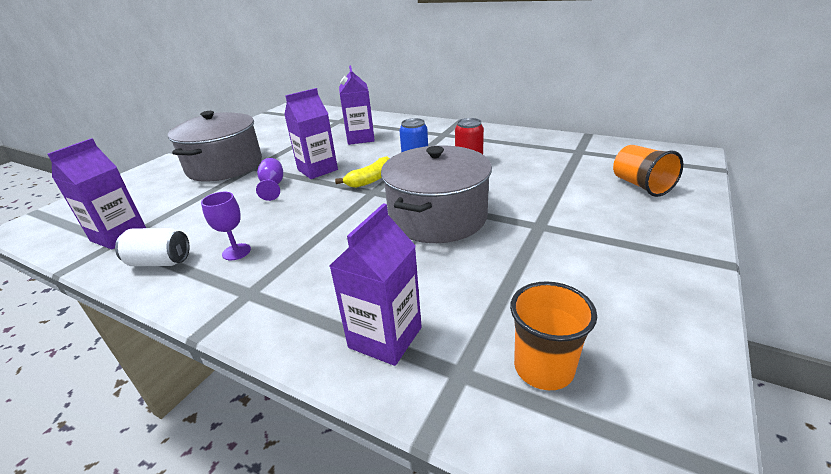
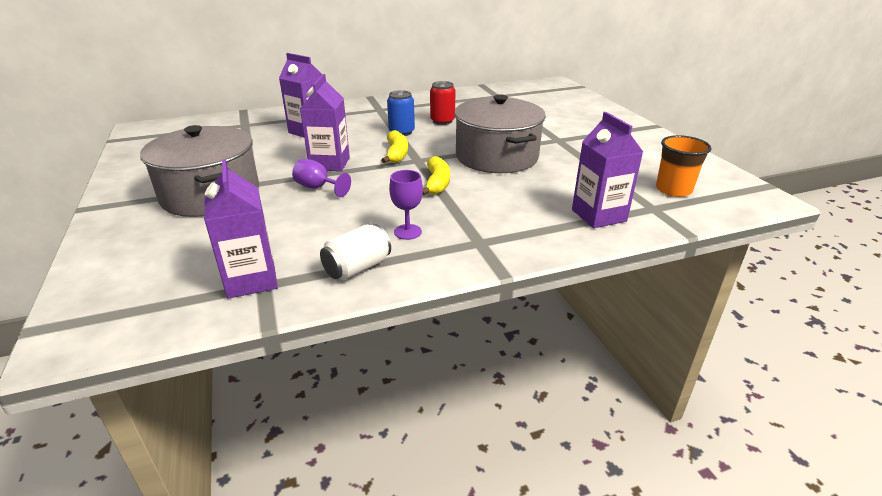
camera: 50 degrees left, 0 degrees up
(340, 220) = (437, 183): none -> yellow banana
(641, 185) = (564, 104): orange cup -> none

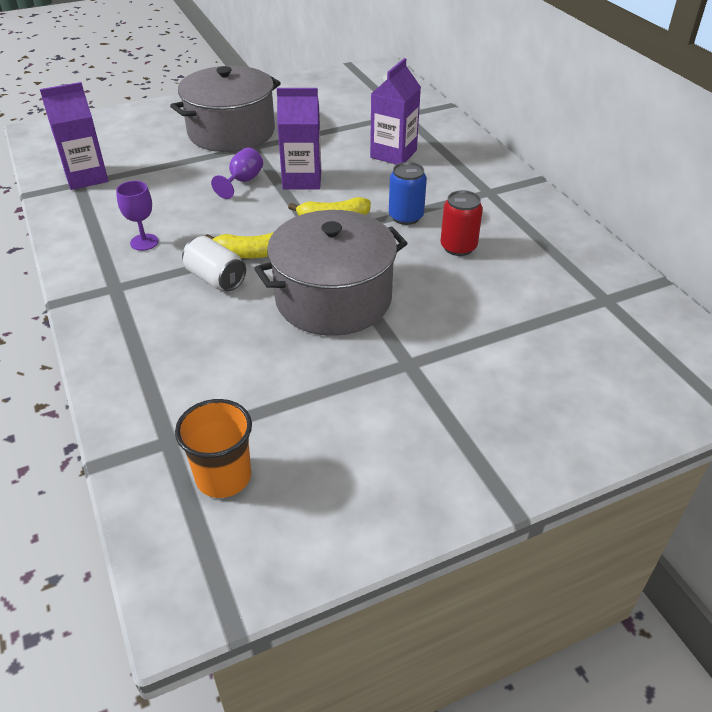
camera: 85 degrees right, 10 degrees up
(357, 268) = (88, 221): white can -> white can (216, 279)
(598, 215) = (156, 382): purple carton -> none

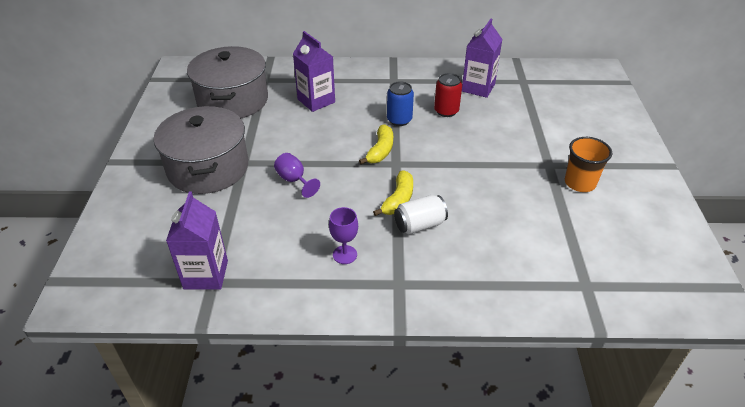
camera: 65 degrees left, 0 degrees up
(223, 477) = (624, 266): orange cup -> orange cup (580, 183)
(302, 180) = (316, 150): purple carton -> purple carton (478, 88)
(333, 299) = (472, 176): grey pot -> grey pot (233, 100)

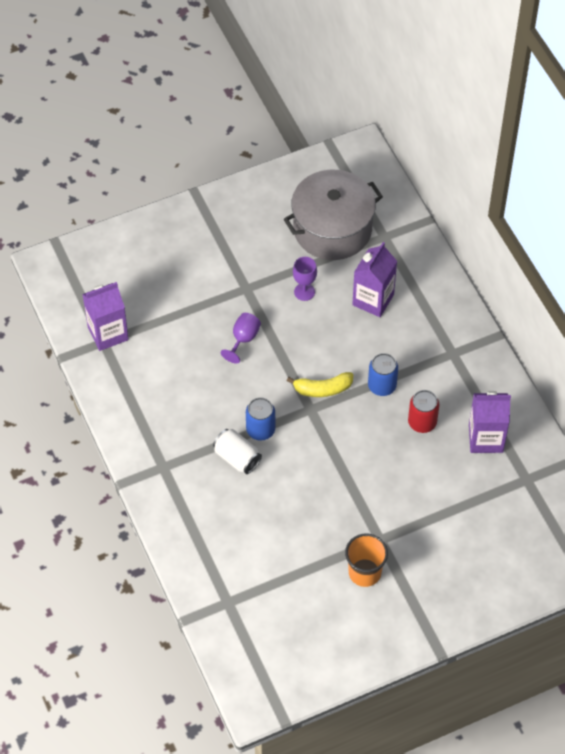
camera: 65 degrees right, 15 degrees up
(208, 168) = (224, 266): grey pot -> none
(345, 254) = (175, 417): purple goblet -> purple goblet (304, 292)
(398, 200) = (260, 430): yellow banana -> blue can

